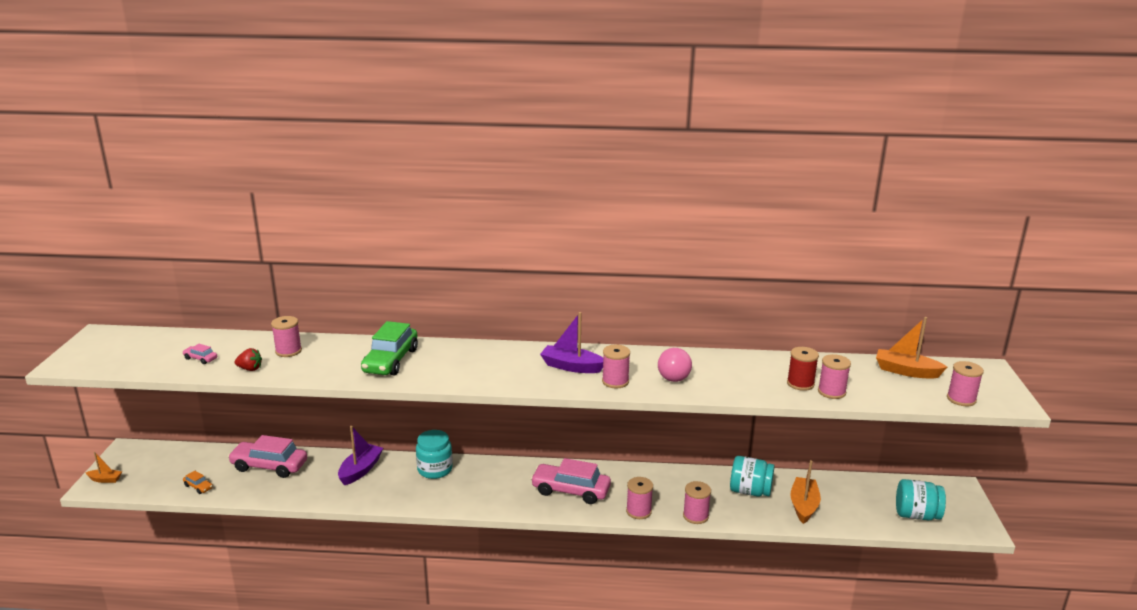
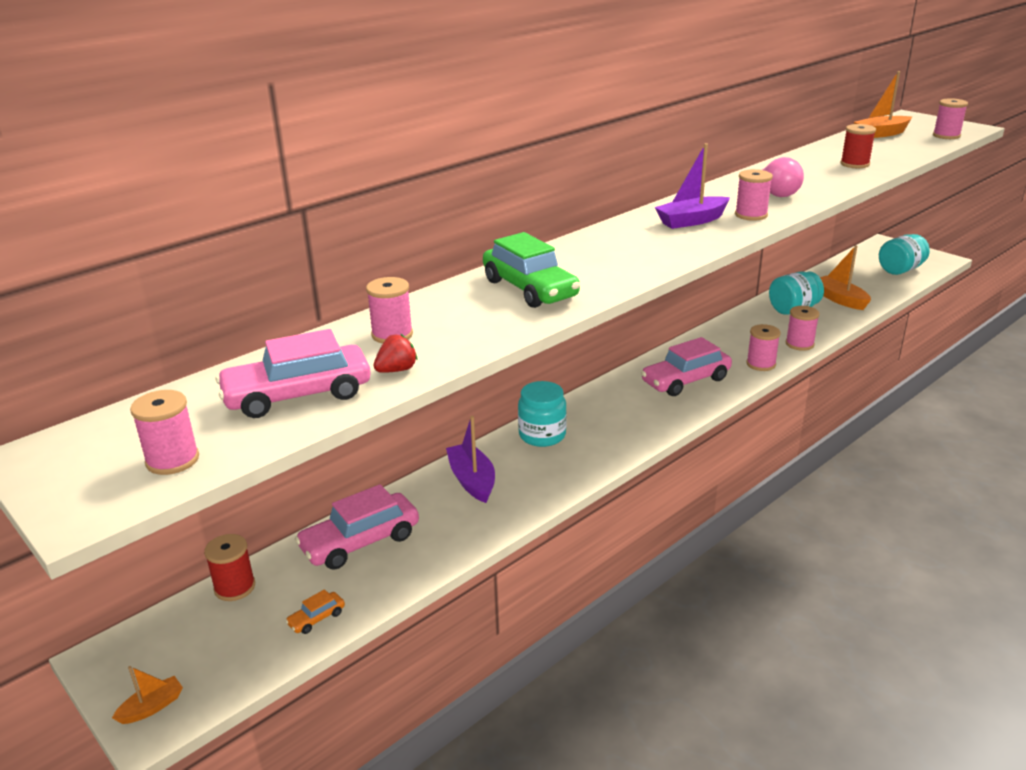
camera: 45 degrees left, 5 degrees up
(198, 487) = (316, 618): orange car -> orange car turned 150 degrees clockwise
(200, 359) = (298, 395): pink car -> pink car, size x2.27
(201, 453) = (235, 587): none -> red spool
(831, 392) = (883, 161): pink spool -> pink spool (172, 460)

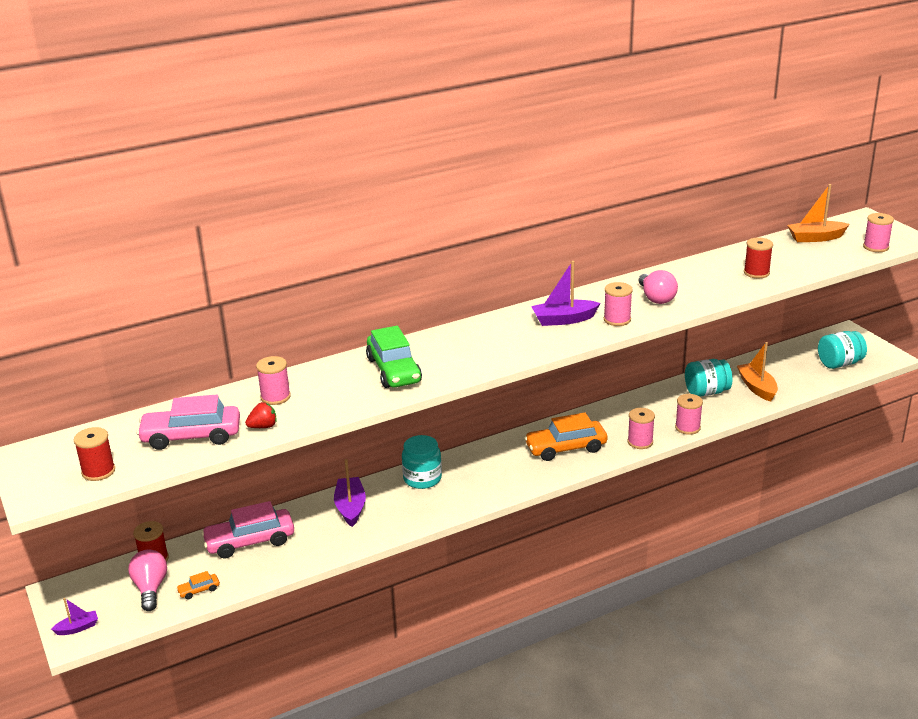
camera: 15 degrees right, 0 degrees up
(152, 707) = (77, 628): orange boat -> purple boat
(172, 460) = (98, 471): pink spool -> red spool
(244, 628) = (150, 588): none -> pink light bulb
(685, 380) = (565, 448): pink car -> orange car

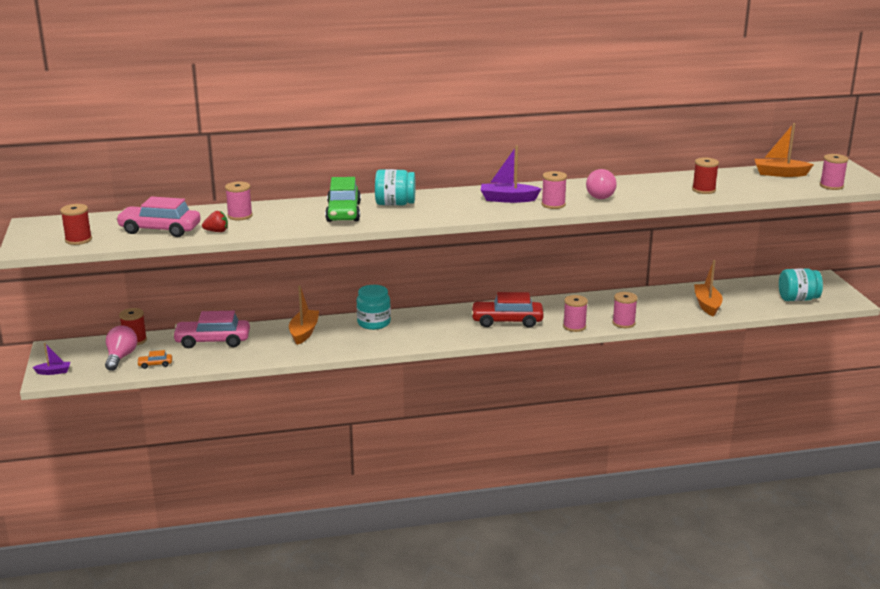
camera: 15 degrees right, 5 degrees down
(350, 507) = (304, 332): purple boat -> orange boat
(565, 448) = (507, 321): orange car -> red car
(706, 392) = (658, 301): turquoise jar -> turquoise jar (395, 204)

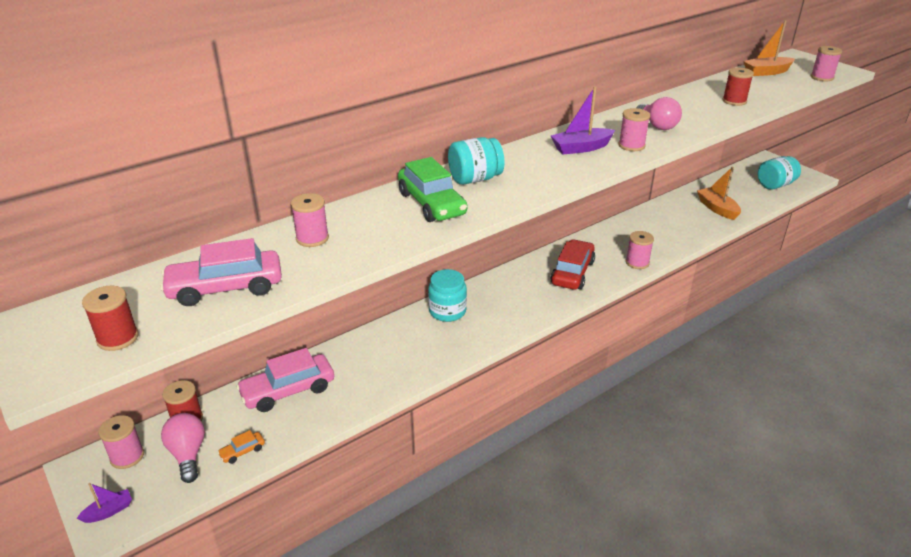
camera: 25 degrees left, 10 degrees up
(217, 231) = (307, 271): red strawberry -> none
(304, 332) = (384, 346): orange boat -> none
(507, 321) = (572, 272): red car -> red car turned 135 degrees clockwise
(623, 323) = (673, 247): pink spool -> pink spool (127, 456)

